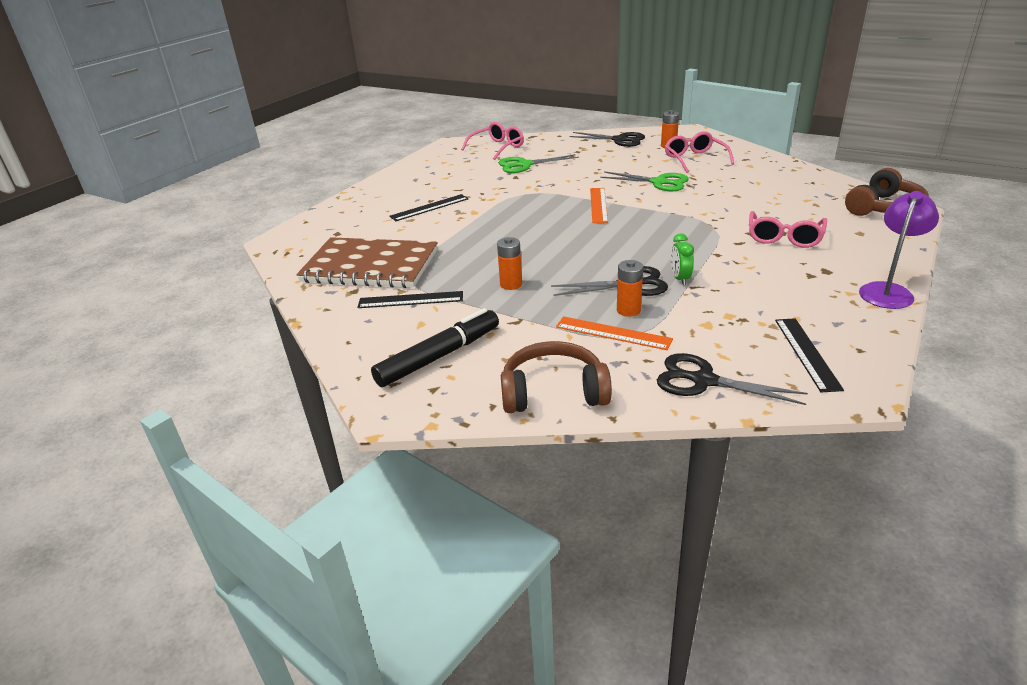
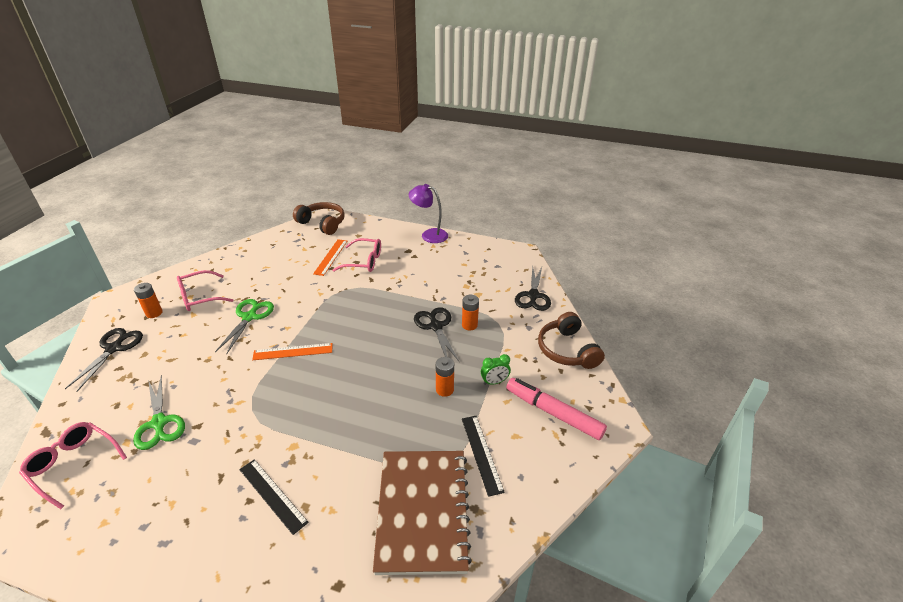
camera: 105 degrees left, 5 degrees up
(439, 356) = (553, 413): black marker -> pink marker
(613, 333) = (498, 330): orange ruler -> orange ruler (331, 257)
(680, 279) = (424, 304): green clock -> green clock (494, 382)
(806, 353) = (497, 263): black ruler -> none

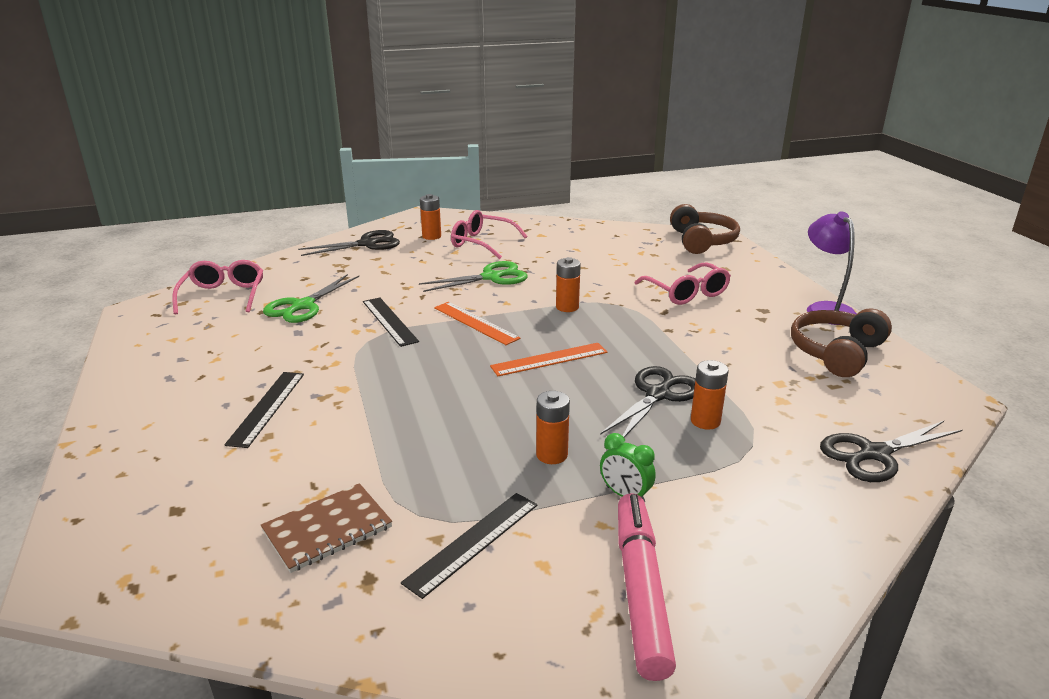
camera: 55 degrees right, 10 degrees down
(241, 388) = (389, 321): none -> black ruler
(323, 308) = (567, 307): none -> orange battery
(331, 257) = (656, 271): orange ruler -> orange ruler (549, 359)
(423, 511) = (327, 529): brown notebook -> brown notebook, size x0.53
(567, 350) = (810, 548): brown headphones -> brown headphones (837, 353)

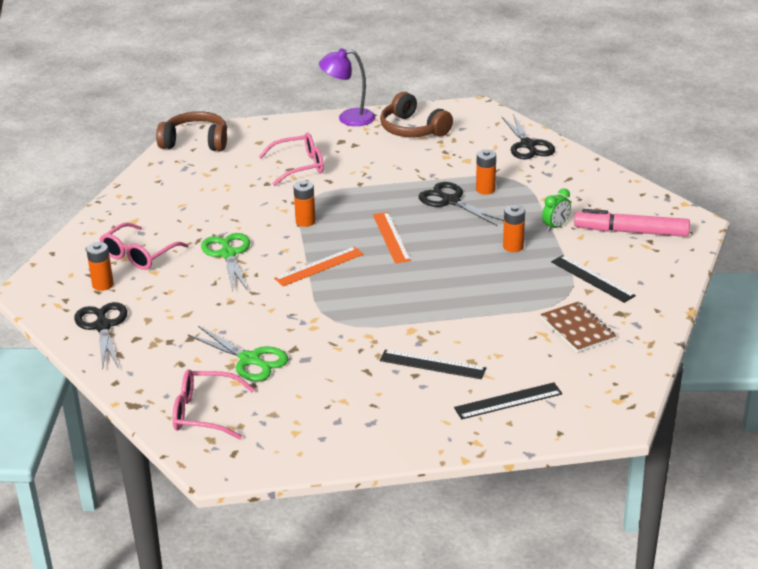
camera: 80 degrees left, 5 degrees up
(389, 321) = (300, 310): black ruler -> black ruler (508, 401)

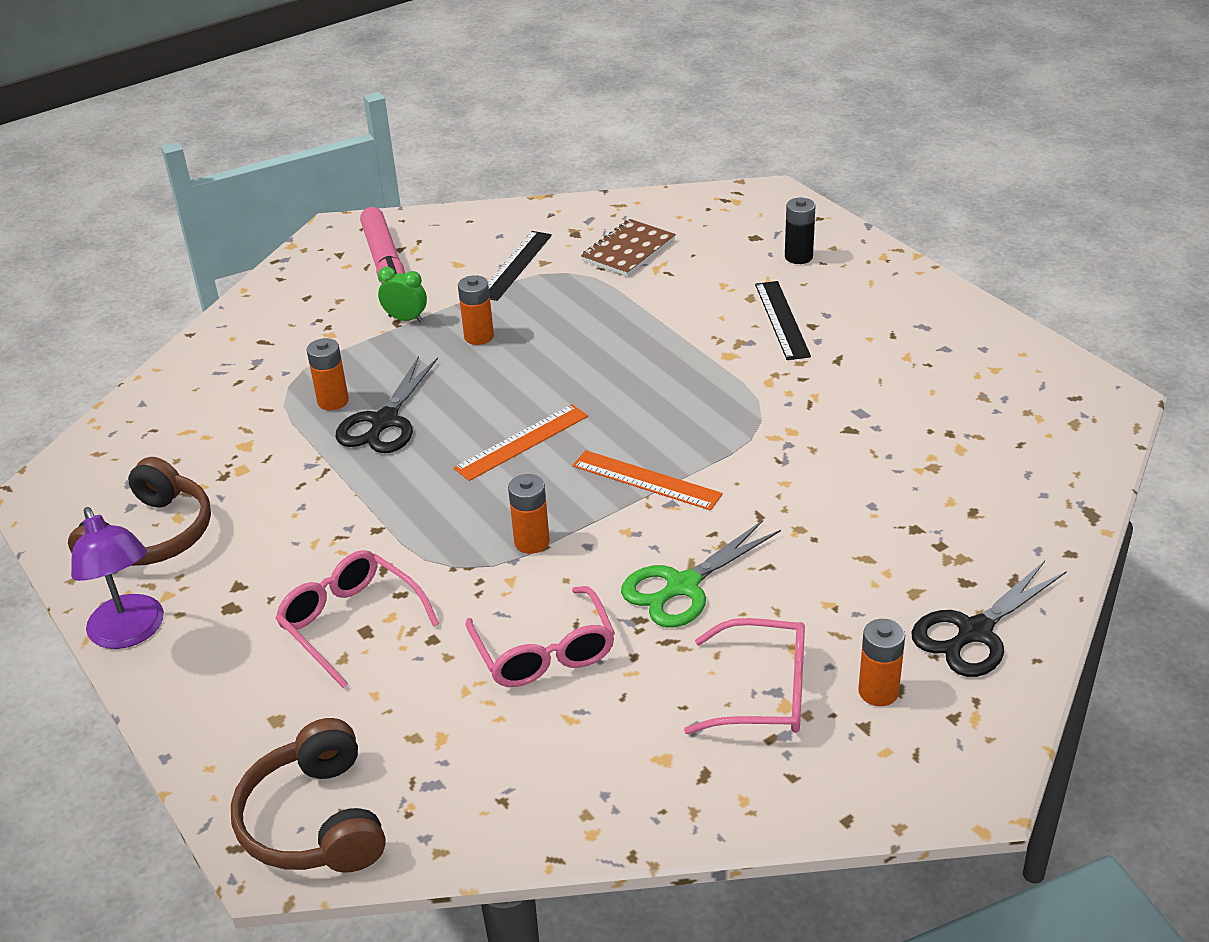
camera: 115 degrees left, 5 degrees up
(204, 413) = (1039, 448): pink glasses -> pink glasses (544, 653)
(250, 360) = (906, 455): green scissors -> none
(508, 401) = (798, 257): black ruler -> black battery
(528, 145) = (169, 402): black scissors -> none

